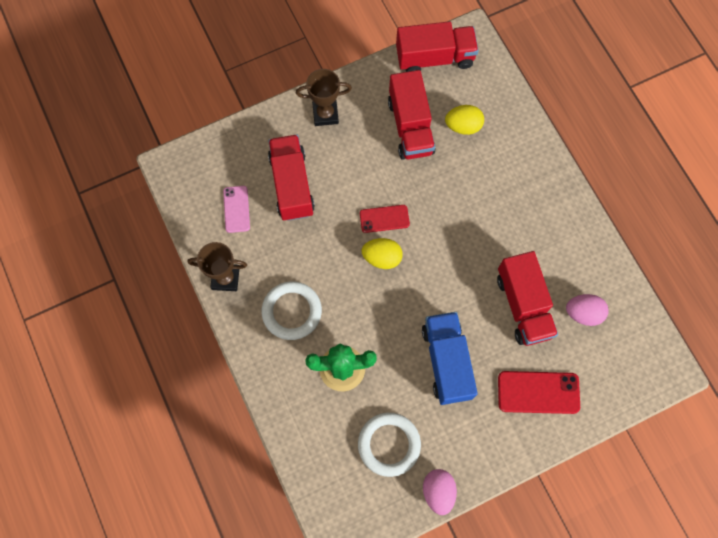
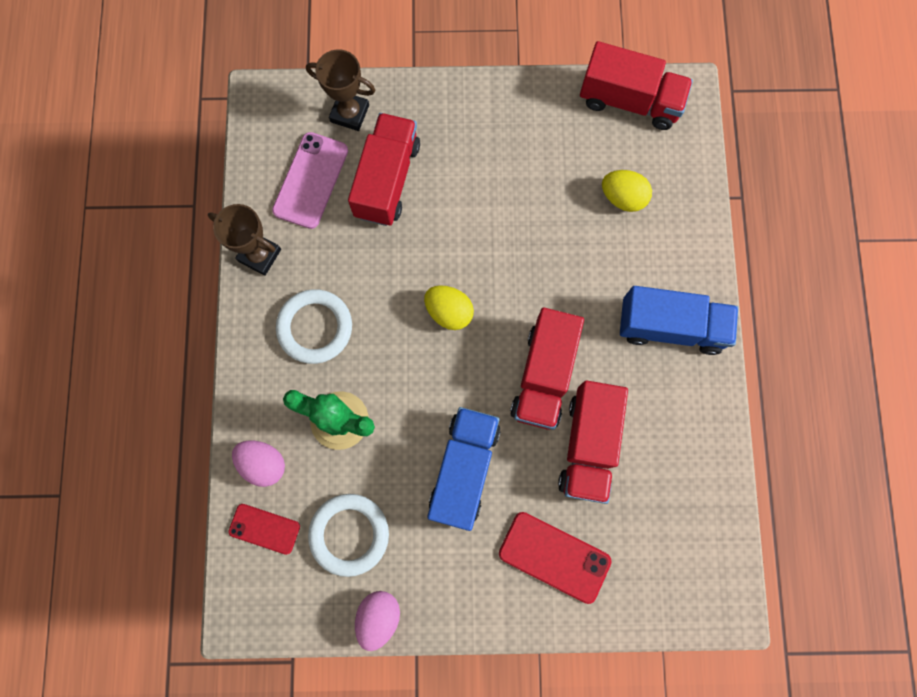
camera: 25 degrees right, 5 degrees up
(236, 209) = (311, 180): pink phone -> pink phone, size x1.57
(325, 114) = (466, 113): brown trophy -> brown trophy (350, 113)
(384, 219) = (474, 267): red phone -> red phone (264, 528)
(410, 126) = (559, 171): red truck -> red truck (543, 375)
(539, 200) = (670, 327): none -> blue truck
(583, 313) = (656, 488): pink egg -> pink egg (263, 463)

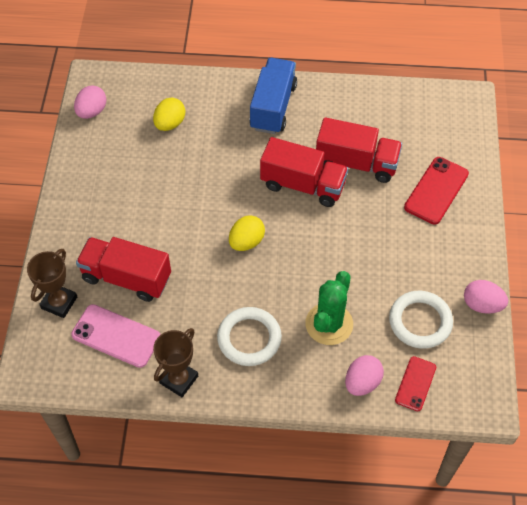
camera: 85 degrees left, 20 degrees down
(464, 469) = (371, 241): blue truck -> none
(629, 101) = (92, 112): red truck -> pink egg

